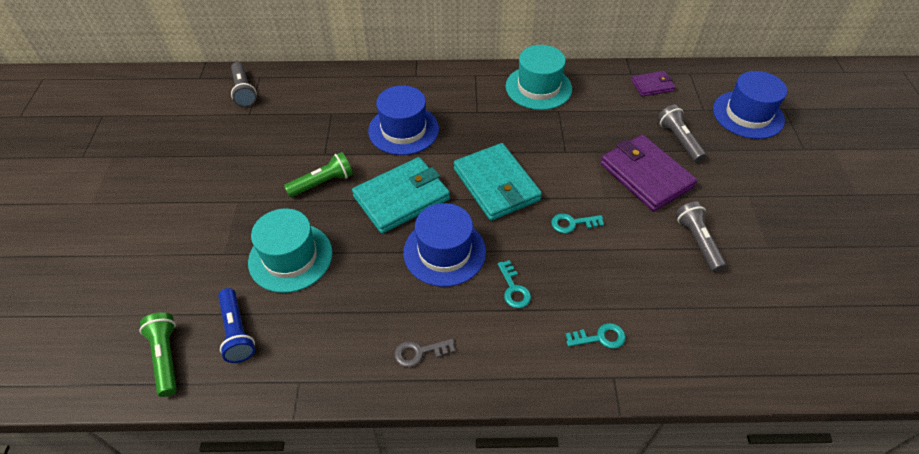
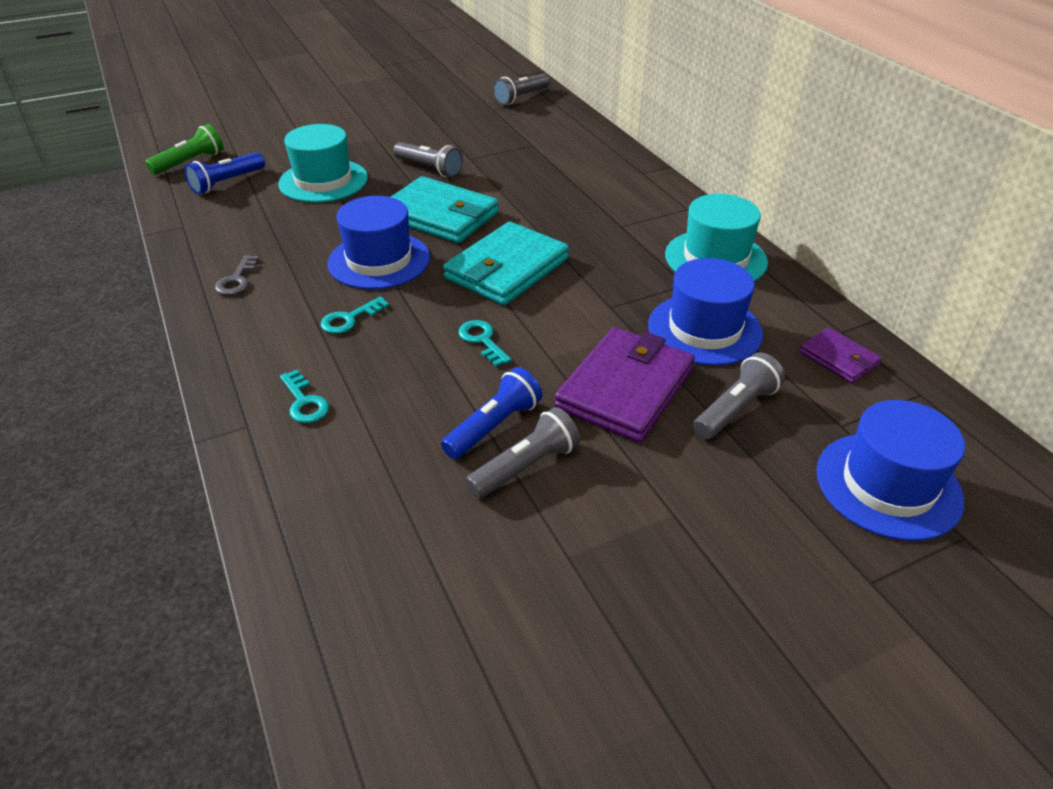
camera: 65 degrees right, 10 degrees down
(323, 183) = (429, 169): green flashlight -> grey flashlight
(403, 130) = (545, 189): blue hat -> blue hat (704, 329)
(419, 352) = (237, 280): grey key -> grey key turned 135 degrees counterclockwise
(658, 244) = (494, 426): none -> blue flashlight

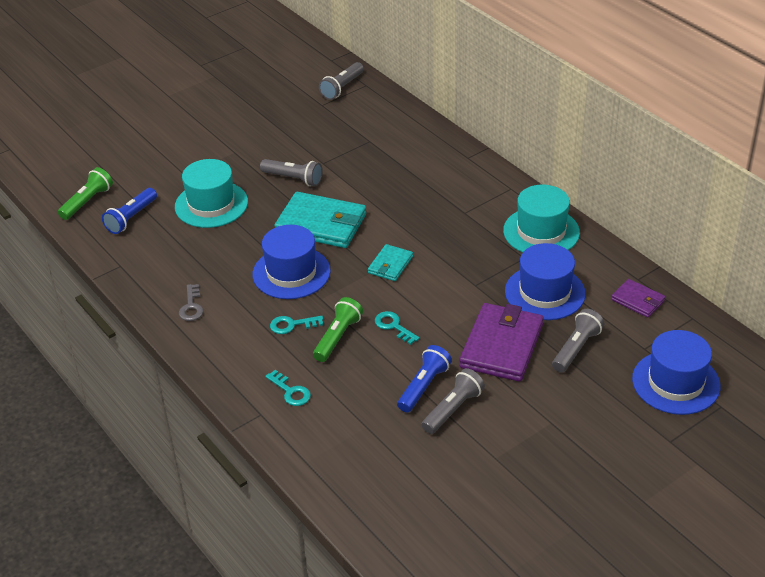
camera: 10 degrees left, 0 degrees up
(350, 319) = (292, 325): turquoise key -> turquoise key turned 45 degrees clockwise
(402, 342) = (338, 337): none -> green flashlight
(507, 269) = (390, 265): turquoise wallet -> turquoise wallet, size x0.52

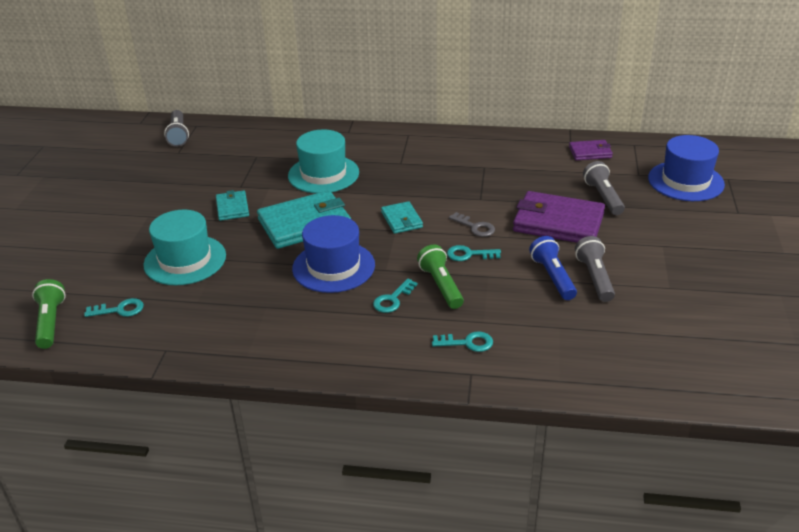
camera: 45 degrees left, 5 degrees down
(131, 218) = (119, 310): blue flashlight -> turquoise key
(191, 306) = (285, 339): grey key -> grey key (475, 227)
(293, 179) = (232, 208): grey flashlight -> turquoise wallet
(501, 346) = (558, 222): purple wallet -> purple wallet turned 45 degrees counterclockwise
(541, 231) = (469, 148): turquoise hat -> turquoise hat (323, 174)
(545, 292) = (531, 178): blue hat -> none

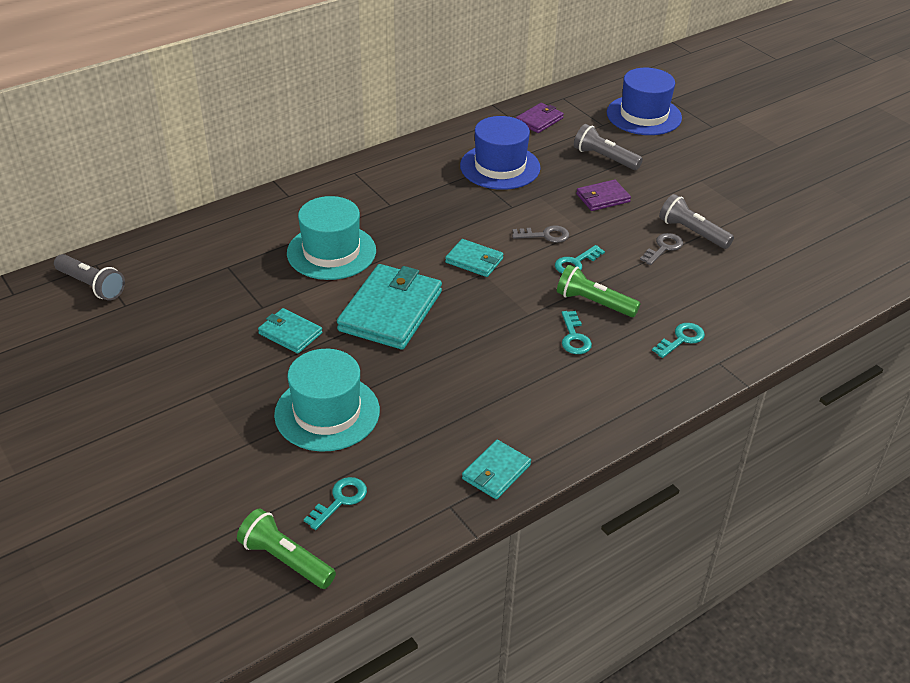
camera: 45 degrees left, 5 degrees up
(219, 348) = (496, 472): none -> turquoise wallet
(333, 267) = (481, 337): blue hat -> blue hat (500, 167)
(553, 277) = (663, 248): blue flashlight -> grey key
(558, 222) = (602, 198): purple wallet -> purple wallet, size x0.52

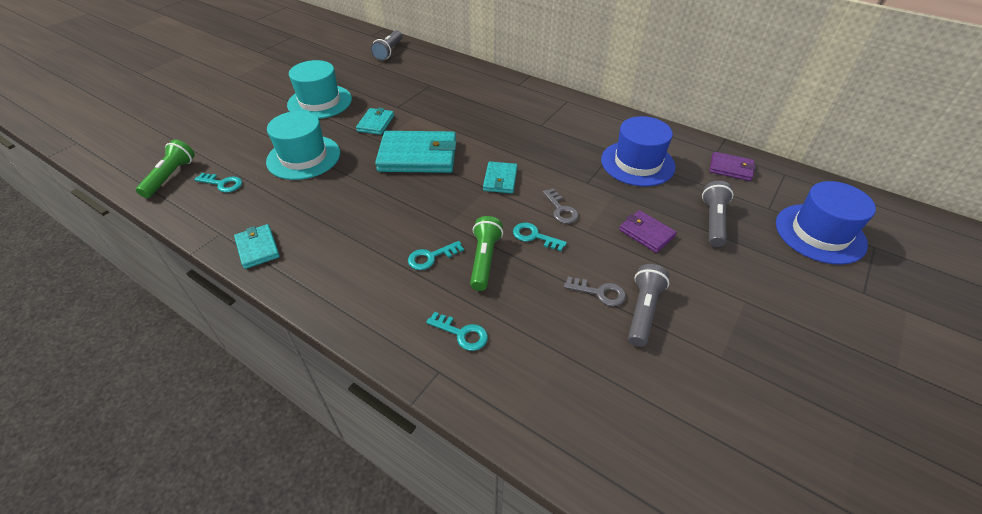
camera: 70 degrees right, 5 degrees up
(331, 252) = (469, 116): turquoise hat -> turquoise hat (320, 102)
(496, 472) = (257, 248): turquoise wallet -> turquoise wallet turned 45 degrees clockwise

